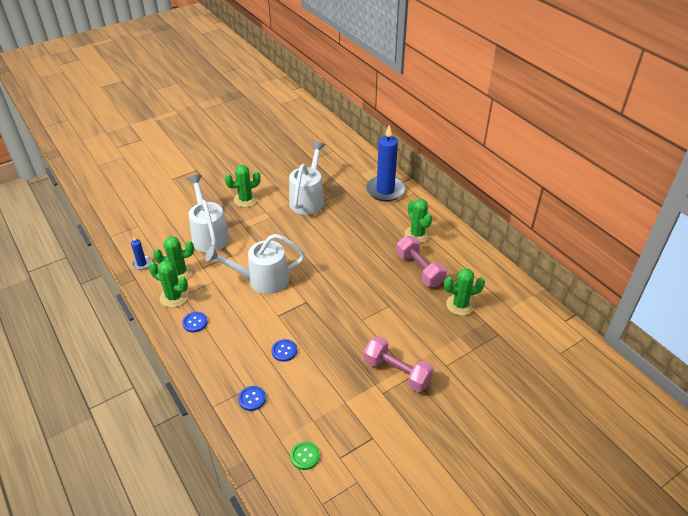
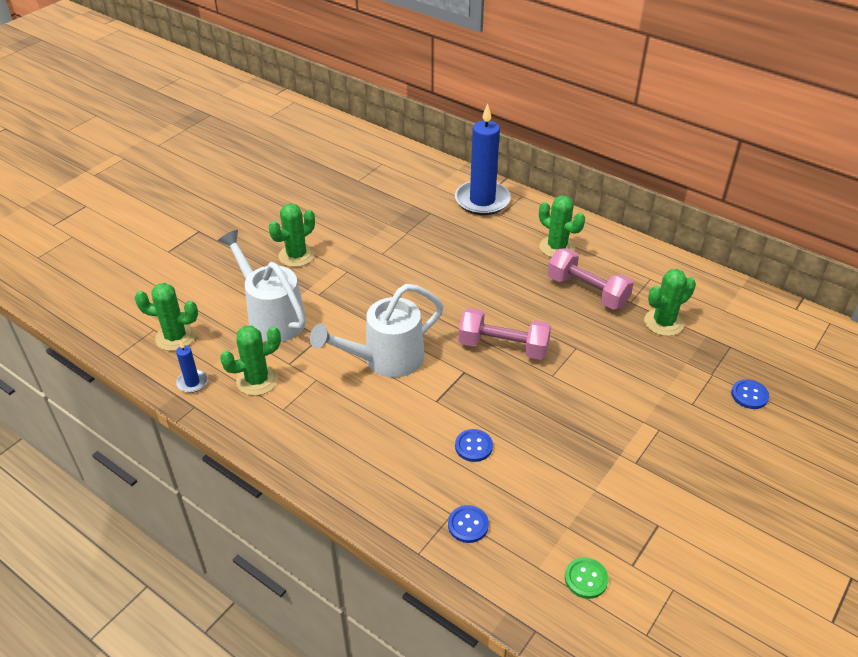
camera: 20 degrees left, 0 degrees up
(174, 297) = (270, 417): green cactus -> green cactus (175, 337)
(195, 322) = (323, 444): blue button -> blue button (749, 395)
(308, 199) = (385, 235): white watering can -> none
(397, 372) = (637, 430): pink dumbbell -> pink dumbbell (503, 347)

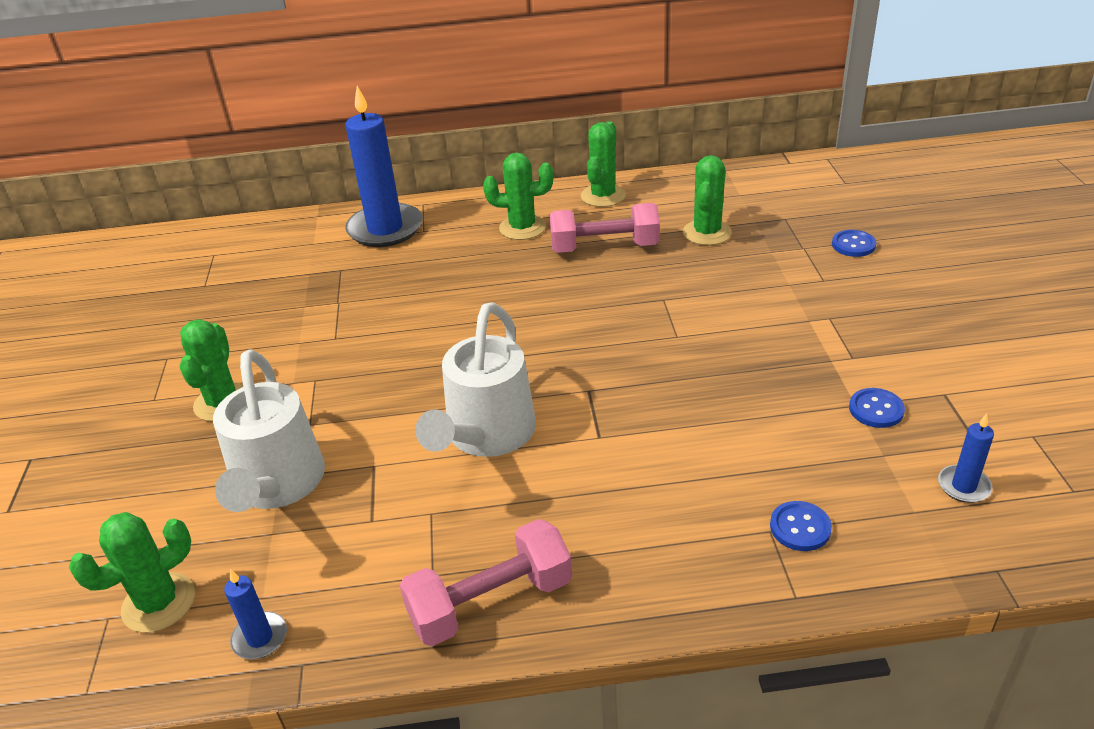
camera: 40 degrees left, 5 degrees down
(257, 380) = (353, 568): green cactus -> green cactus (603, 196)
(272, 316) = (277, 486): white watering can -> white watering can turned 105 degrees counterclockwise
(473, 446) = (698, 451): blue button -> blue button (876, 409)
(503, 347) = (594, 342): pink dumbbell -> pink dumbbell (491, 602)
(586, 579) = (963, 486): green button -> blue candle

